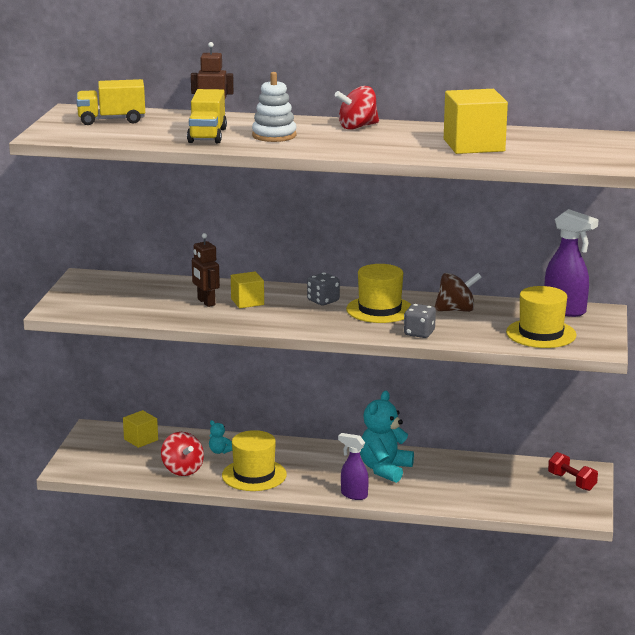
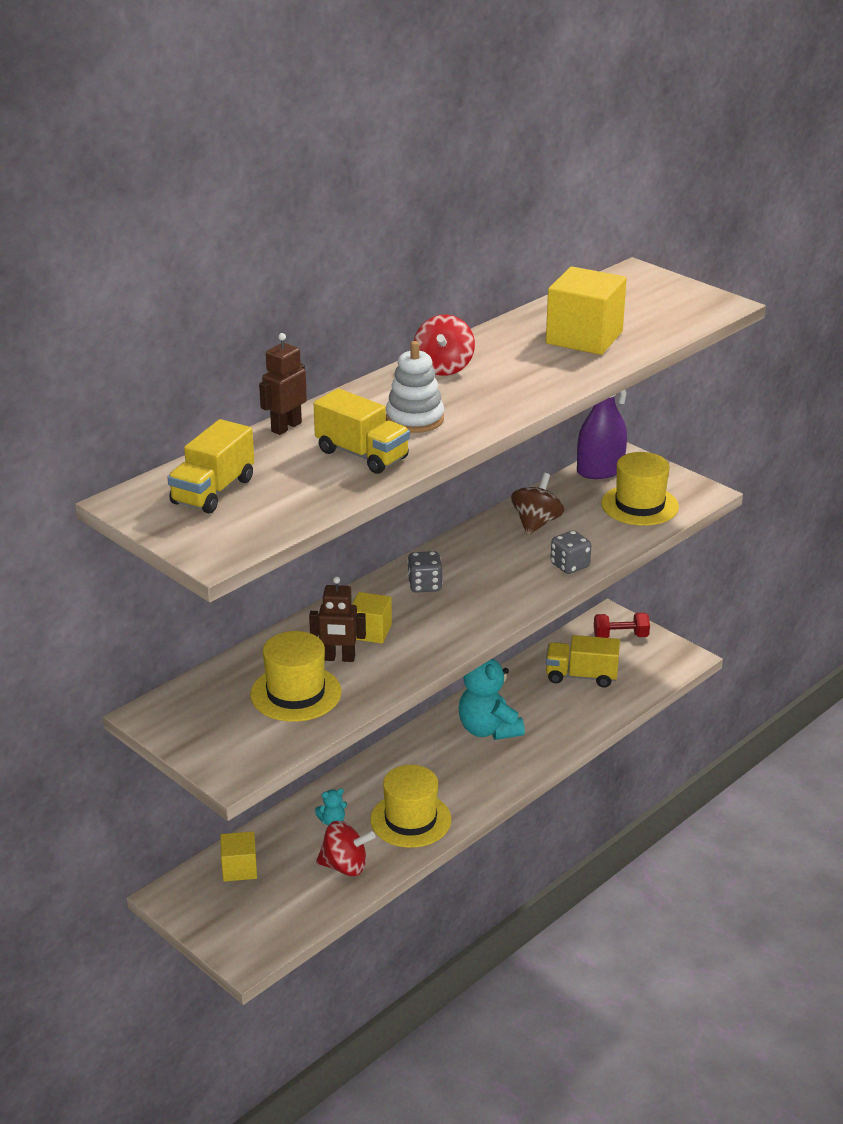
camera: 55 degrees left, 10 degrees up
(353, 495) = (518, 772): purple spray bottle -> none
(379, 309) = (486, 563): yellow hat -> yellow hat (296, 693)
(498, 482) = (581, 676): none -> yellow truck

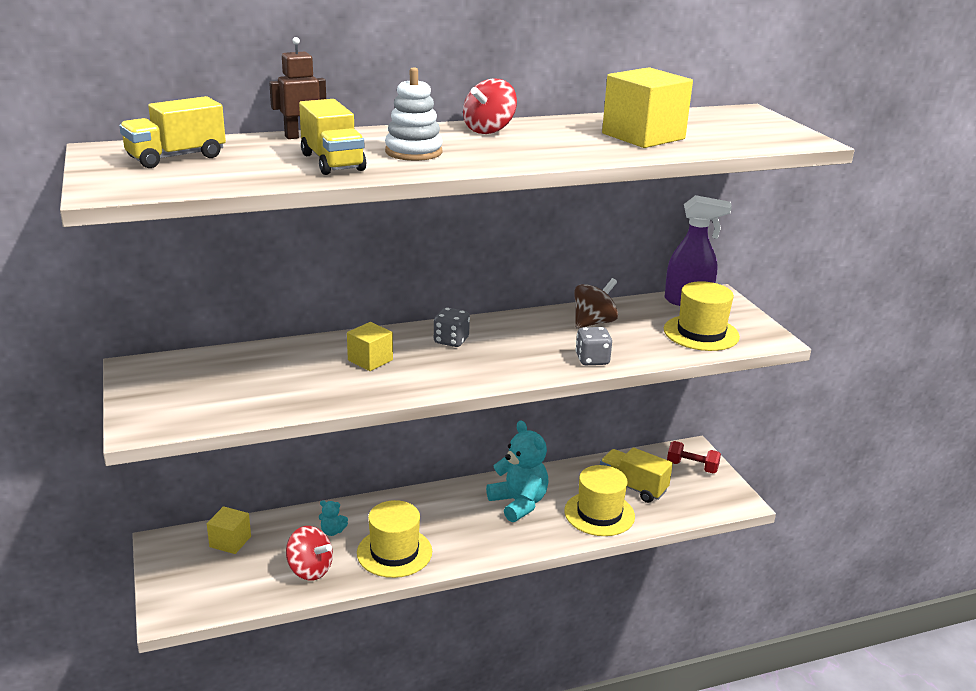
camera: 25 degrees right, 5 degrees down
(296, 693) = (259, 386): yellow hat -> yellow hat (599, 514)
(339, 658) = (323, 371): brown robot -> none
(488, 729) = (519, 503): turquoise teddy bear -> turquoise teddy bear turned 150 degrees clockwise

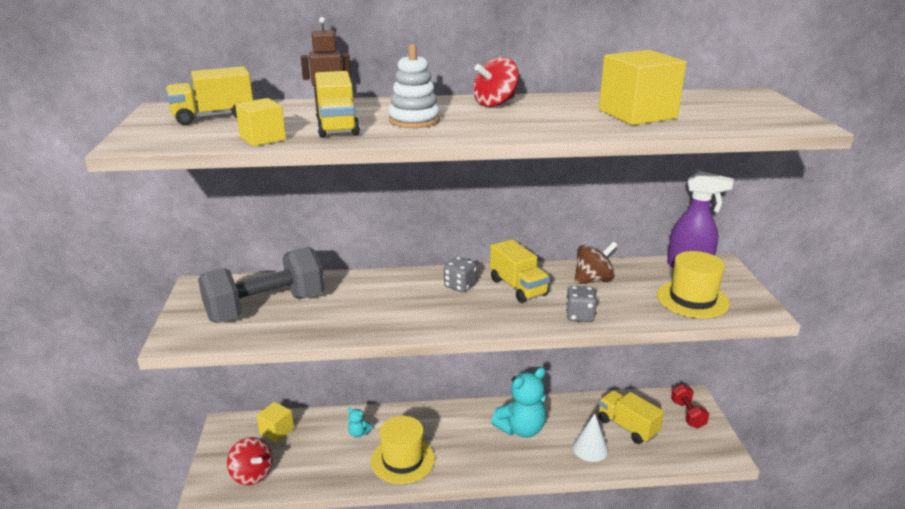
camera: 15 degrees right, 0 degrees up
(234, 384) = (266, 308): none -> grey dumbbell
(310, 570) = (329, 466): red spinning top -> red spinning top (252, 474)
(370, 360) = (384, 297): yellow cube -> yellow cube (263, 138)
(516, 337) = (518, 287): none -> yellow truck
(519, 503) = (521, 429): turquoise teddy bear -> turquoise teddy bear turned 75 degrees clockwise
(599, 514) = (590, 448): yellow hat -> white cone
(692, 467) = (687, 414): red dumbbell -> red dumbbell turned 45 degrees clockwise

